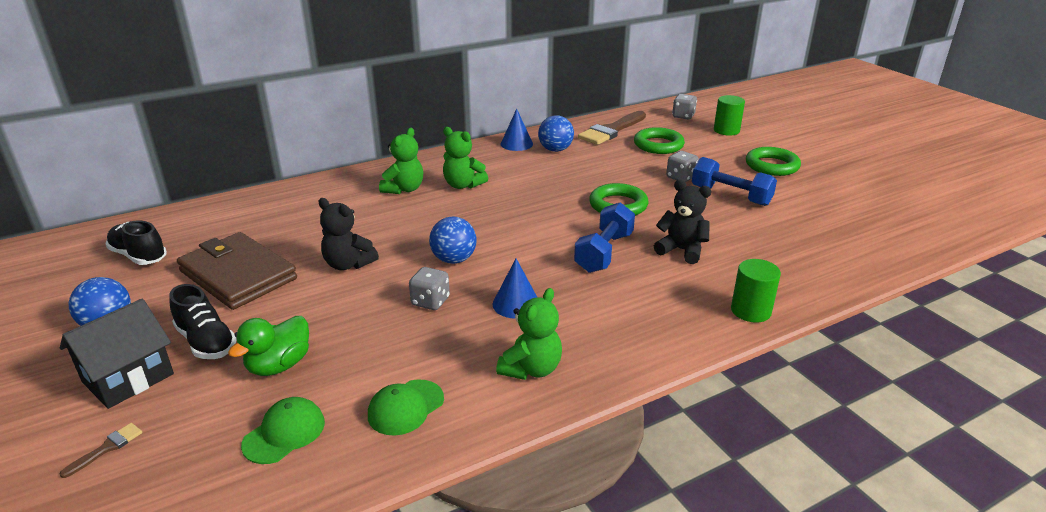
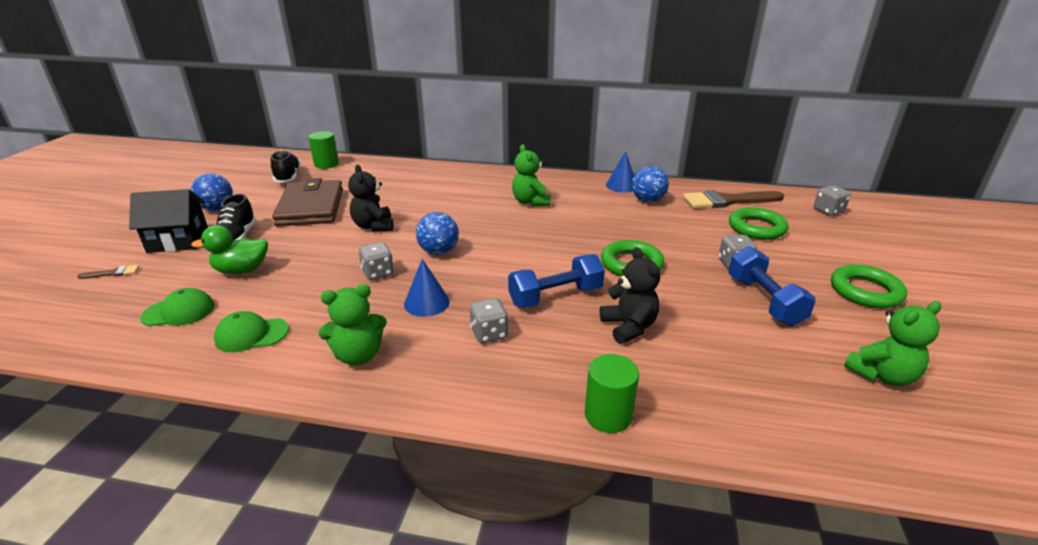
camera: 40 degrees right, 0 degrees up
(404, 189) = (486, 190): green teddy bear -> green teddy bear (882, 375)
(601, 301) = (489, 334): none -> grey dice
(726, 130) = (861, 239): green cylinder -> green cylinder (326, 164)

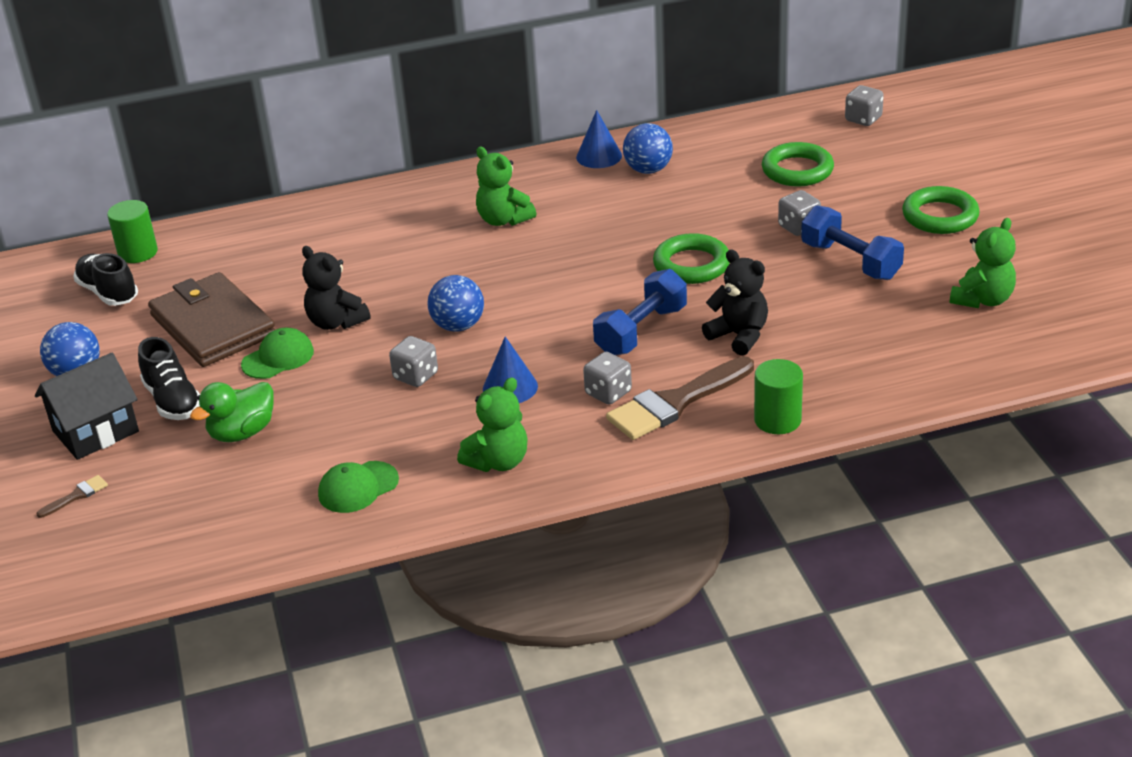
camera: 25 degrees left, 5 degrees up
(179, 312) = (237, 499): green cap -> green cap (278, 358)
(727, 201) = (743, 140): brown brush -> brown brush (675, 402)

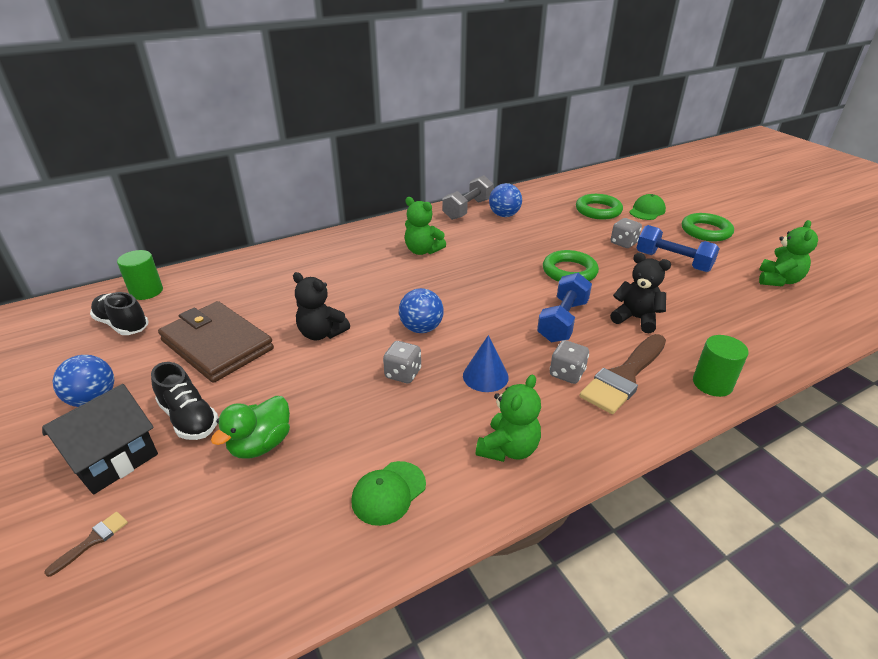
camera: 15 degrees left, 0 degrees up
(278, 358) = (279, 368): green cap -> green cap (647, 211)
(599, 156) = (468, 209): blue cone -> grey dumbbell
(863, 119) = (616, 182): grey dice -> none

